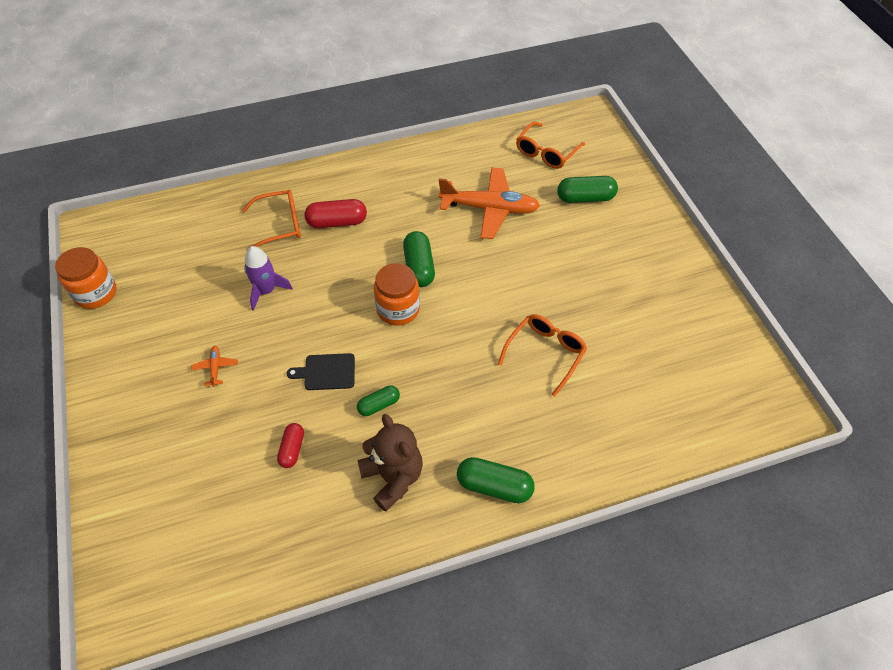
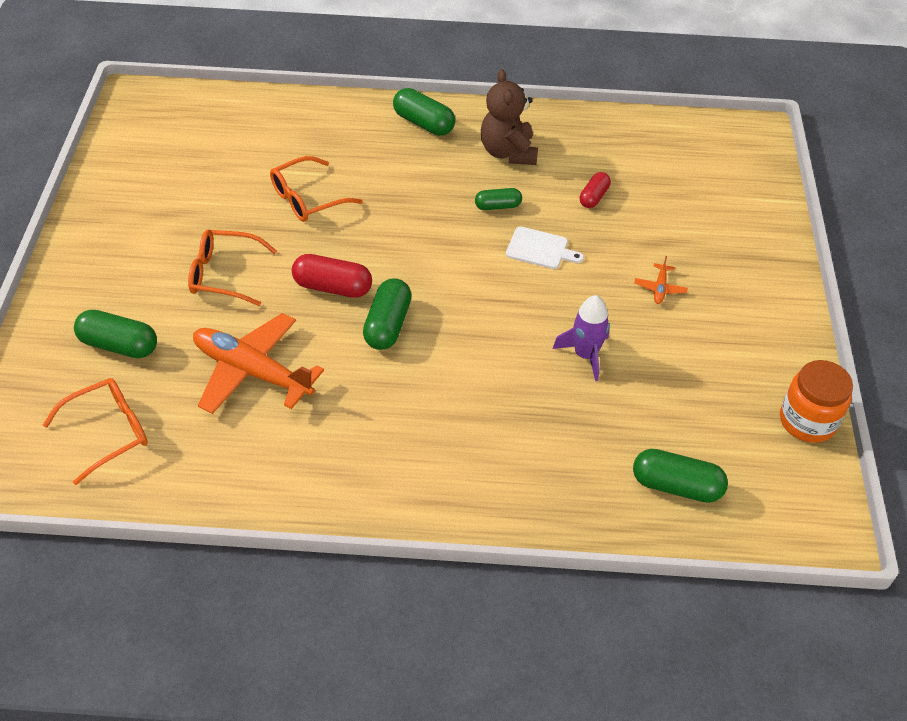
camera: 160 degrees left, 5 degrees down
(189, 224) = (676, 486): none -> green capsule
(280, 225) = (545, 442): orange glasses -> orange glasses (224, 274)
(326, 372) = (540, 249): black cutting board -> white cutting board
(337, 222) = (465, 420): red capsule -> red capsule (333, 287)
(398, 309) = (436, 286): orange jar -> none

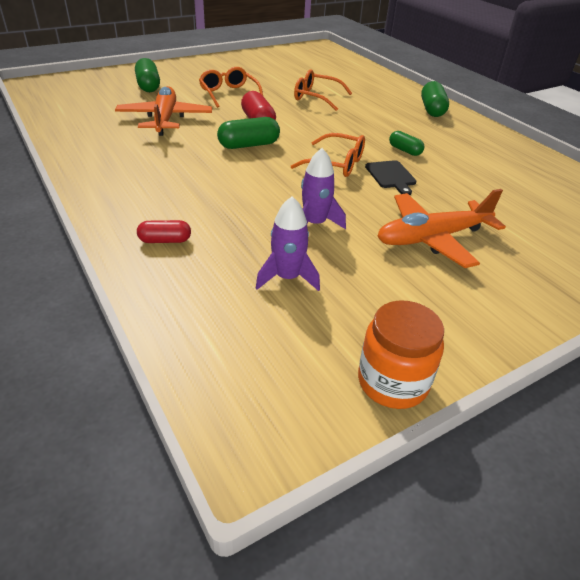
camera: 55 degrees right, 10 degrees down
(108, 432) = (85, 99): orange glasses -> orange glasses (336, 164)
(508, 152) = (458, 140): brown teddy bear -> none
(540, 249) = (391, 176): white cutting board -> black cutting board
(593, 197) = (475, 182): red capsule -> red capsule (165, 240)
(654, 418) = (287, 278): none -> purple rocket
(660, 288) = (432, 238): orange plane -> orange plane, size x2.45
(676, 486) = (222, 314): green capsule -> none

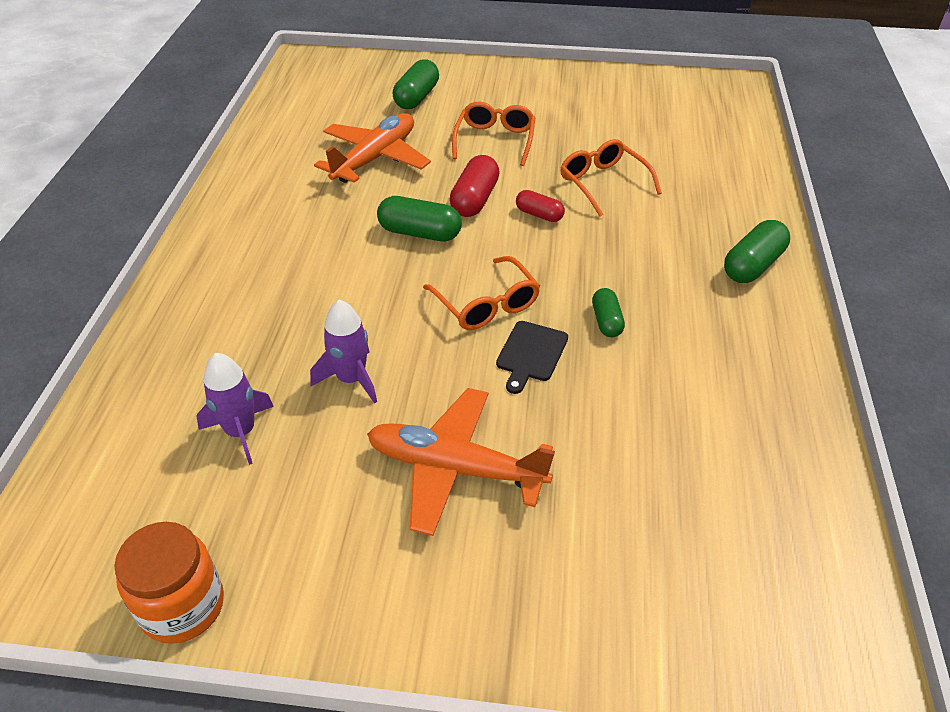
camera: 40 degrees right, 5 degrees up
(165, 240) = (191, 327): red capsule -> red capsule (539, 215)

